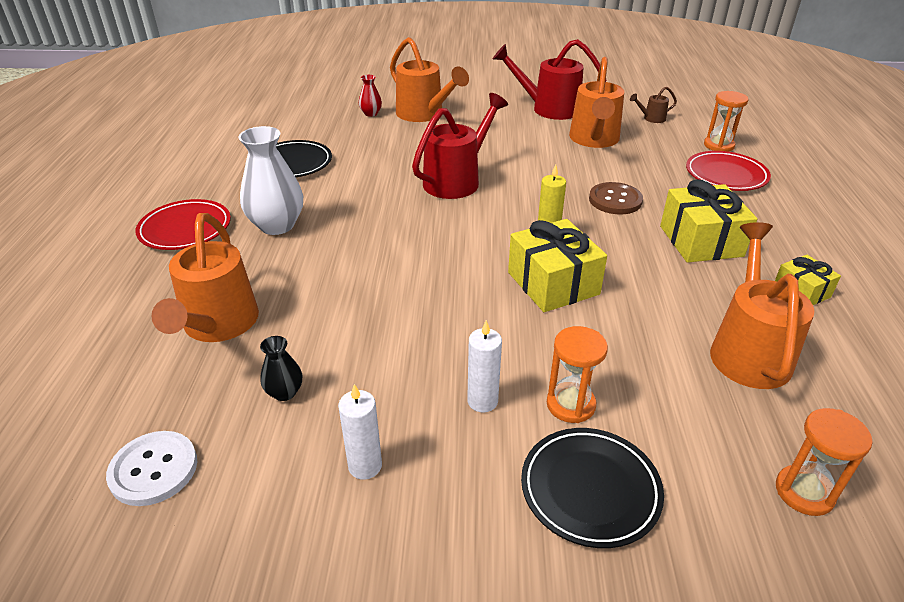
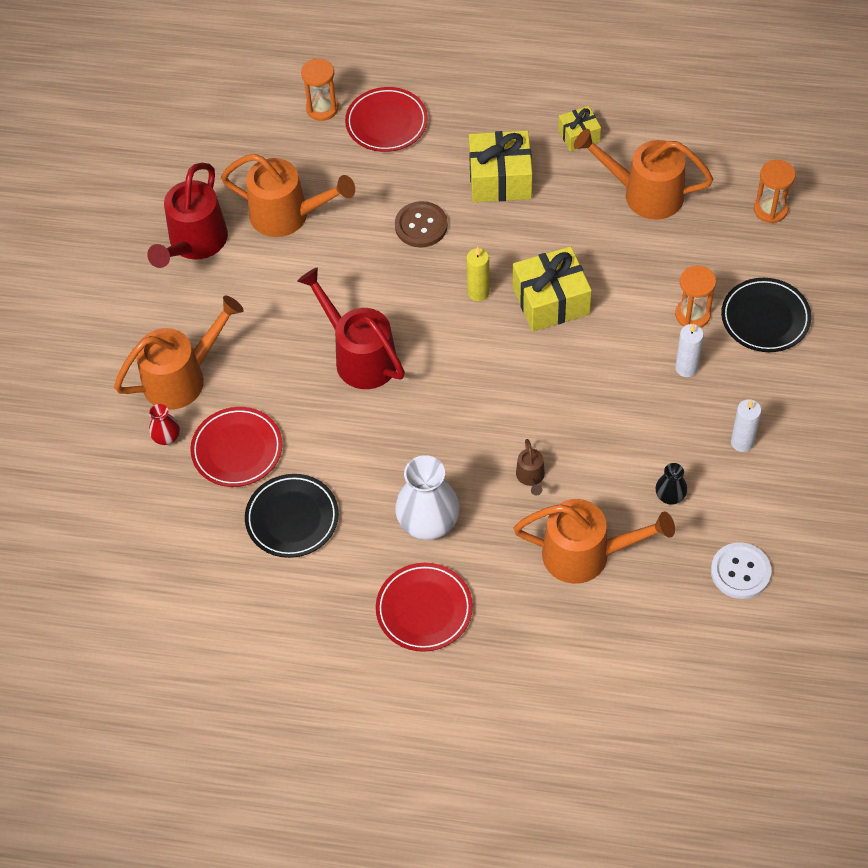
camera: 80 degrees left, 20 degrees up
(359, 138) = (237, 450): none -> red plate
(651, 118) = (244, 149): brown watering can -> brown watering can (531, 477)

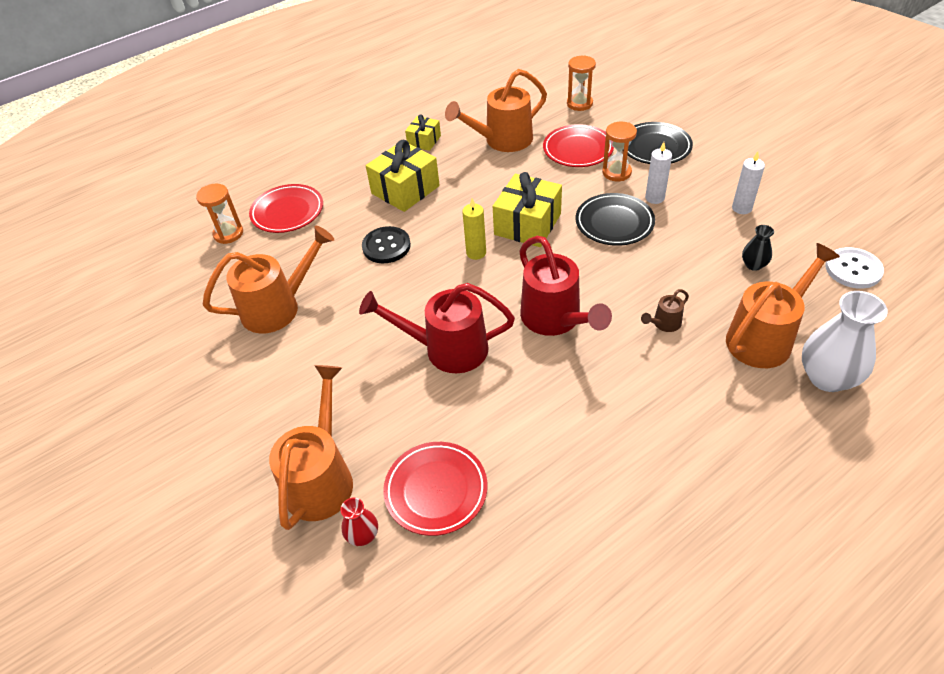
camera: 45 degrees left, 10 degrees down
(194, 244) = (220, 378): red watering can -> red watering can (556, 320)
(292, 518) = (546, 500): black plate -> black plate (614, 223)
(421, 226) = (386, 246): brown button -> black button
(424, 609) = (730, 471): red plate -> red plate (578, 149)
(428, 523) = (645, 410): white vase -> white vase (827, 377)
(531, 477) = (664, 324): brown watering can -> brown watering can turned 105 degrees clockwise

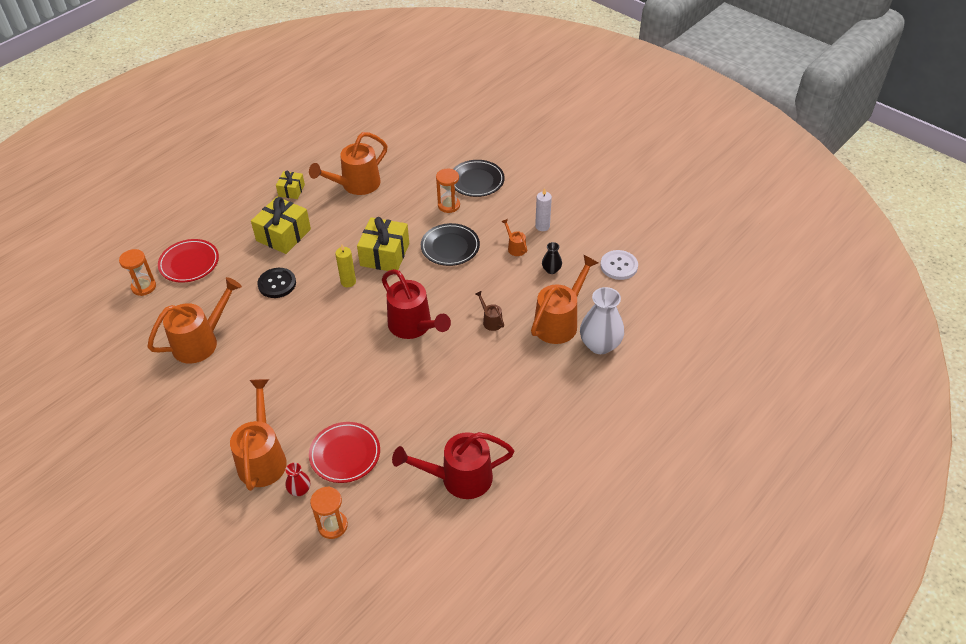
camera: 15 degrees left, 0 degrees up
(446, 349) = (336, 357): red watering can -> red watering can (458, 478)
(578, 149) = (417, 188): red plate -> none
(579, 104) = (414, 147): orange hourglass -> orange hourglass (332, 525)
(654, 198) = (478, 224): white candle -> none
(664, 324) = (490, 321): brown watering can -> brown watering can turned 105 degrees clockwise
(703, 231) = (515, 247): none -> orange watering can

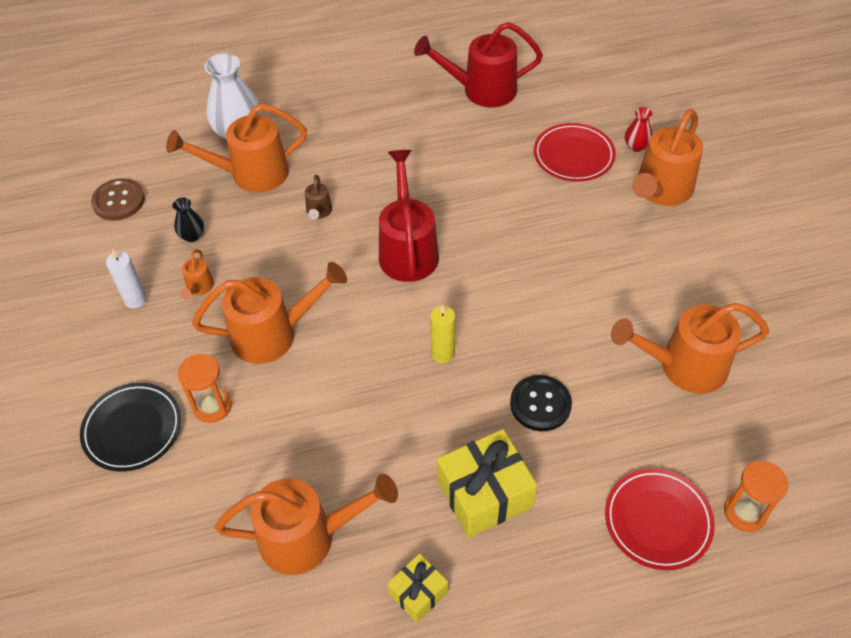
camera: 145 degrees left, 5 degrees up
(332, 525) = (619, 106): orange hourglass -> none
(384, 254) = (365, 370): yellow gift -> none
(450, 247) = (274, 334): black plate -> orange watering can
(458, 478) = (481, 90): red watering can -> red watering can turned 150 degrees clockwise
(619, 266) = (118, 201): white button -> brown button

